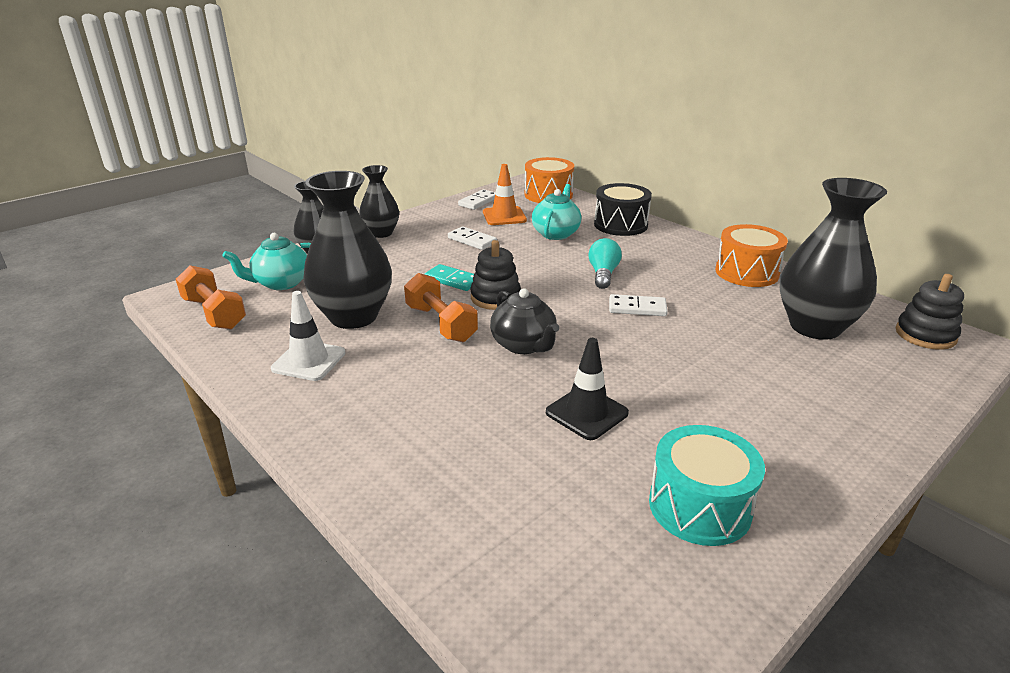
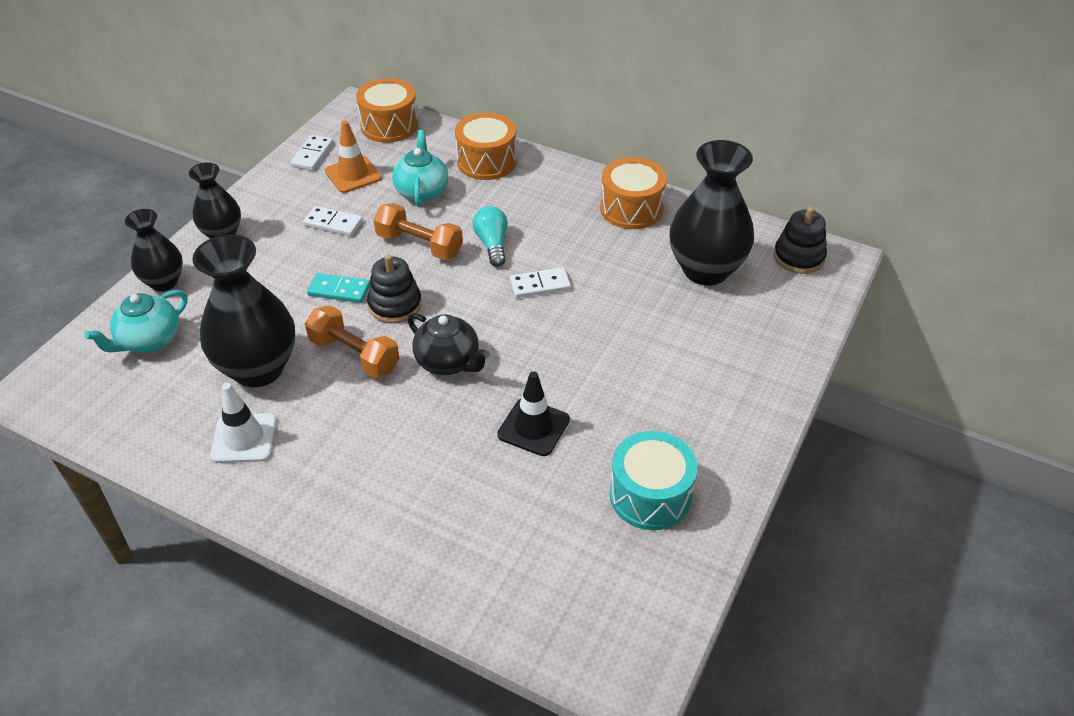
camera: 20 degrees left, 15 degrees up
(214, 313) = (100, 403): orange dumbbell -> orange dumbbell (419, 245)
(620, 225) = (486, 161): black drum -> orange drum

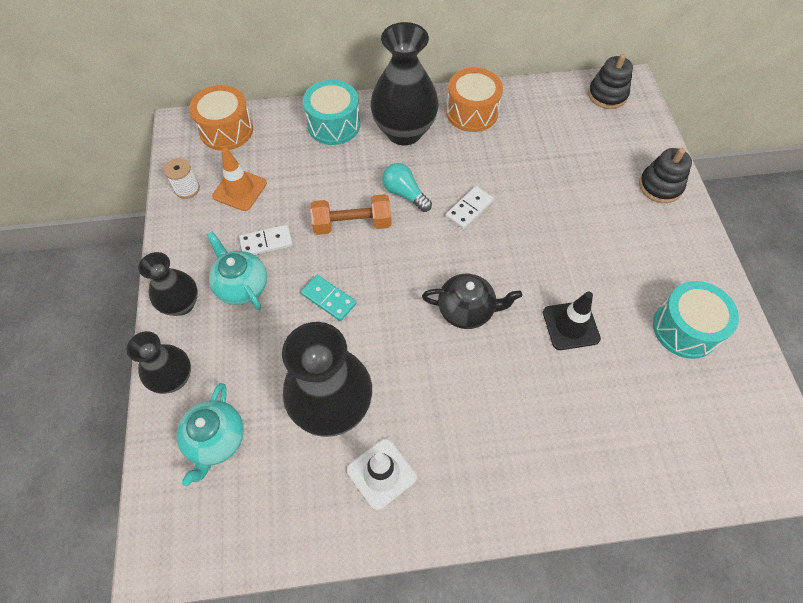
camera: 35 degrees left, 15 degrees up
(312, 155) = (187, 189): white domino -> white spool
(339, 290) = (329, 299): turquoise domino -> turquoise domino turned 60 degrees clockwise
(354, 355) = (394, 347): orange dumbbell -> none
(395, 305) = (383, 286): black stacking toy -> black stacking toy (660, 186)
(422, 191) = (309, 176): turquoise teapot -> turquoise teapot (242, 286)
(486, 161) = (334, 125): orange drum -> turquoise drum
(705, 270) = (562, 136): black vase -> black vase (404, 131)

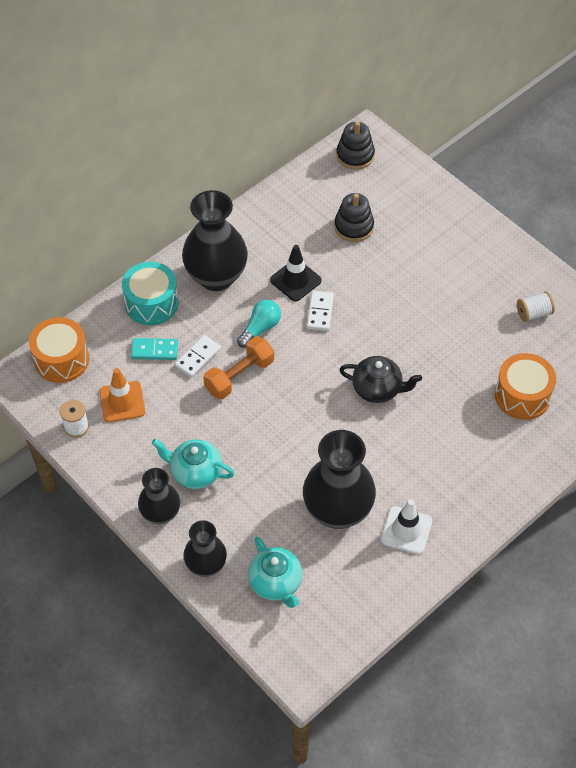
camera: 35 degrees left, 5 degrees down
(266, 242) = (184, 429): white domino -> white domino (198, 357)
(329, 299) = (270, 441): turquoise domino -> turquoise domino (154, 350)
(405, 194) = (260, 328): turquoise light bulb -> turquoise light bulb turned 120 degrees clockwise
(467, 310) = (378, 389): black teapot -> black teapot turned 45 degrees clockwise
(472, 112) = (258, 229): orange drum -> orange drum (522, 396)
(570, 325) = (457, 356): black traffic cone -> black traffic cone (295, 280)
(660, 186) = (447, 213): black stacking toy -> black stacking toy (354, 227)
(685, 329) = (534, 313): turquoise drum -> white spool

